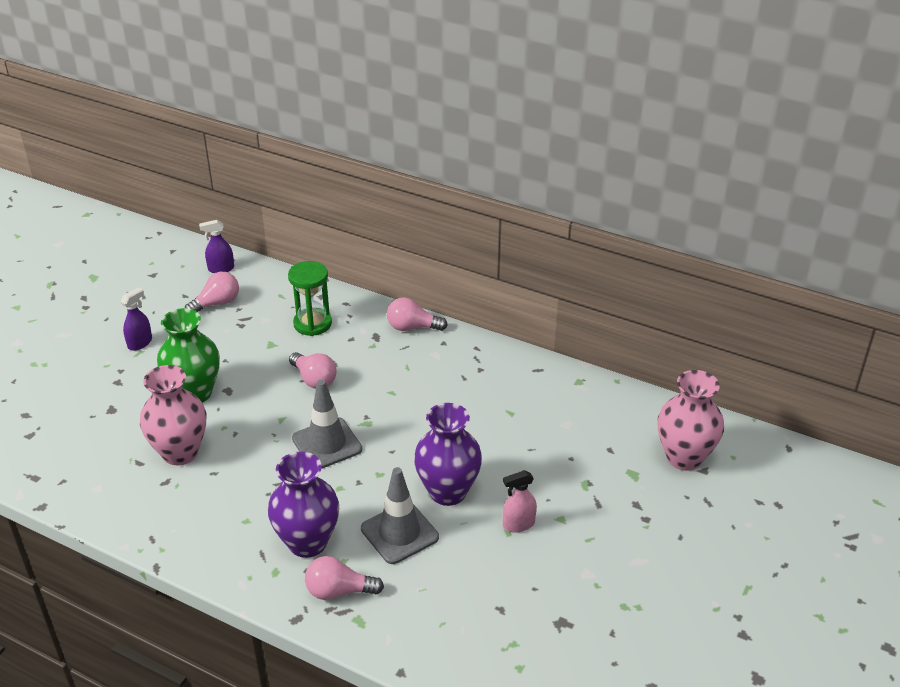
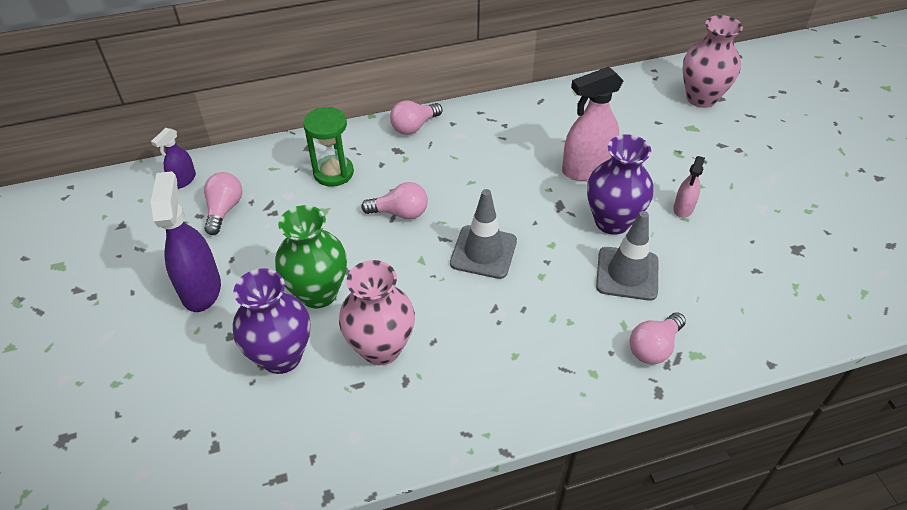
camera: 45 degrees left, 10 degrees up
(140, 343) = (201, 289): purple spray bottle -> purple spray bottle, size x1.85
(307, 542) = (581, 332): purple vase -> purple vase (281, 356)
(490, 442) = (586, 169): none -> pink spray bottle

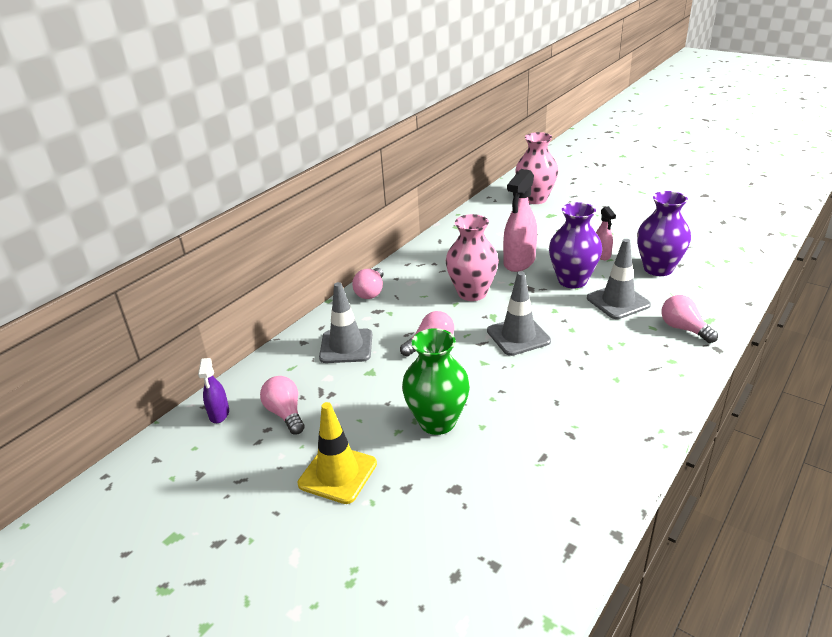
camera: 35 degrees left, 15 degrees down
(201, 289) = (337, 474): purple spray bottle -> yellow traffic cone
(281, 356) = (464, 475): purple vase -> purple vase (658, 269)
(333, 173) = (346, 346): green hourglass -> grey traffic cone
(381, 348) = (528, 426): pink vase -> pink vase (472, 293)
(654, 347) = (684, 329): pink light bulb -> pink light bulb turned 135 degrees clockwise

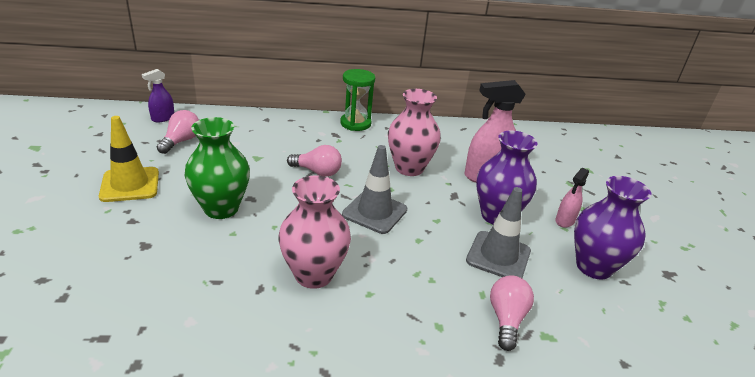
camera: 45 degrees right, 0 degrees up
(346, 346) = (278, 137): grey traffic cone -> none
(371, 292) = (355, 123): pink light bulb -> green hourglass
(535, 199) = (600, 153): pink vase -> pink vase (314, 274)

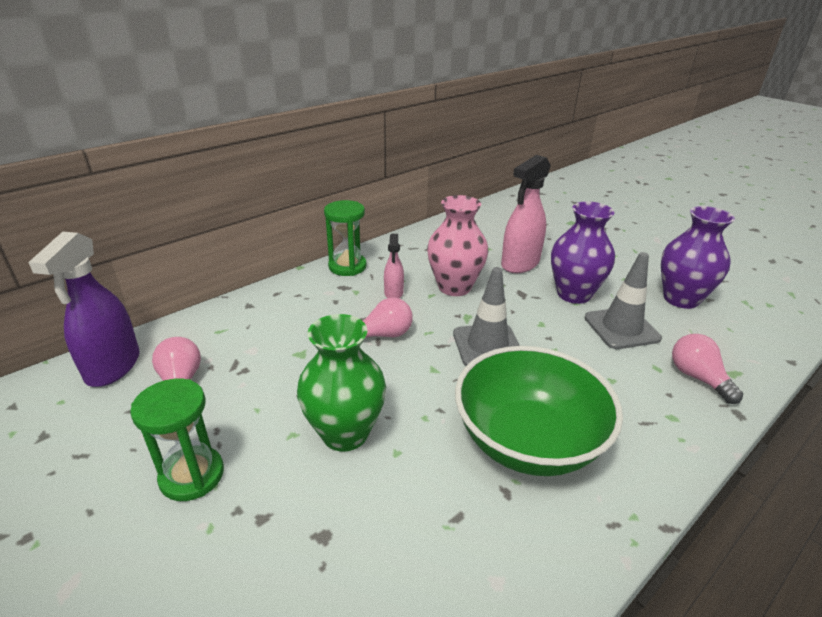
camera: 35 degrees left, 0 degrees up
(130, 185) = (192, 475): yellow traffic cone -> green hourglass
(163, 118) = (113, 367): purple spray bottle -> purple spray bottle, size x1.85
(314, 274) = (528, 441): pink vase -> green bowl
(564, 221) = (617, 272): pink spray bottle -> pink spray bottle (393, 293)

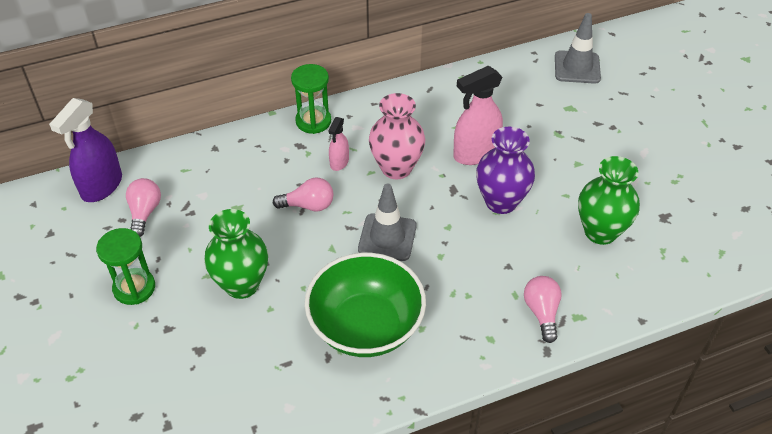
camera: 20 degrees right, 15 degrees up
(621, 328) = (516, 249): grey traffic cone -> grey traffic cone (577, 67)
(681, 299) = (600, 232): purple vase -> green vase

